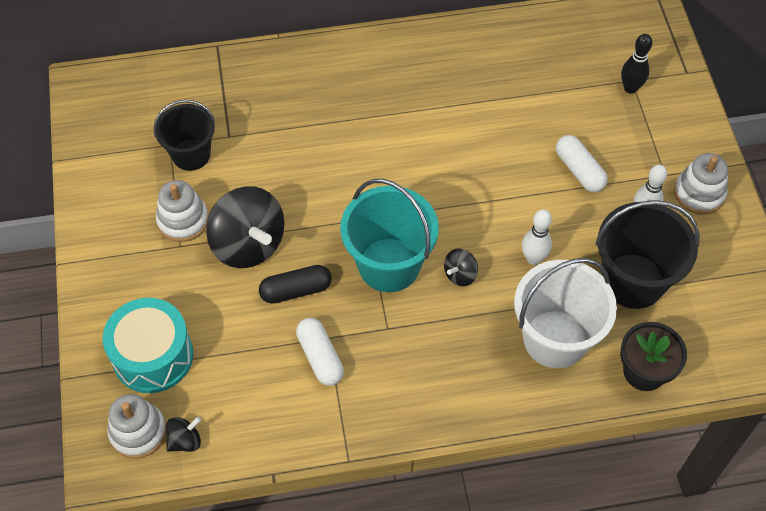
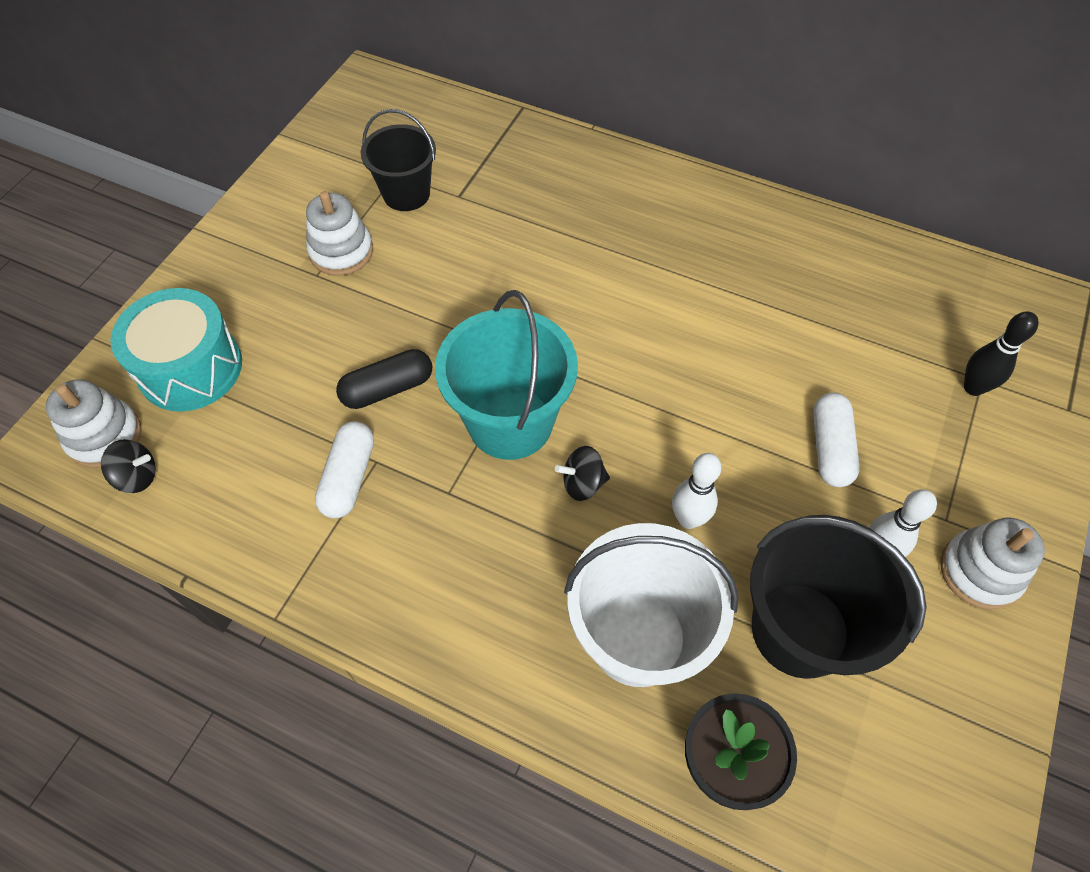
camera: 35 degrees right, 0 degrees up
(248, 244) = (382, 312): black spinning top -> none
(296, 290) = (387, 388): black capsule -> black capsule turned 45 degrees counterclockwise

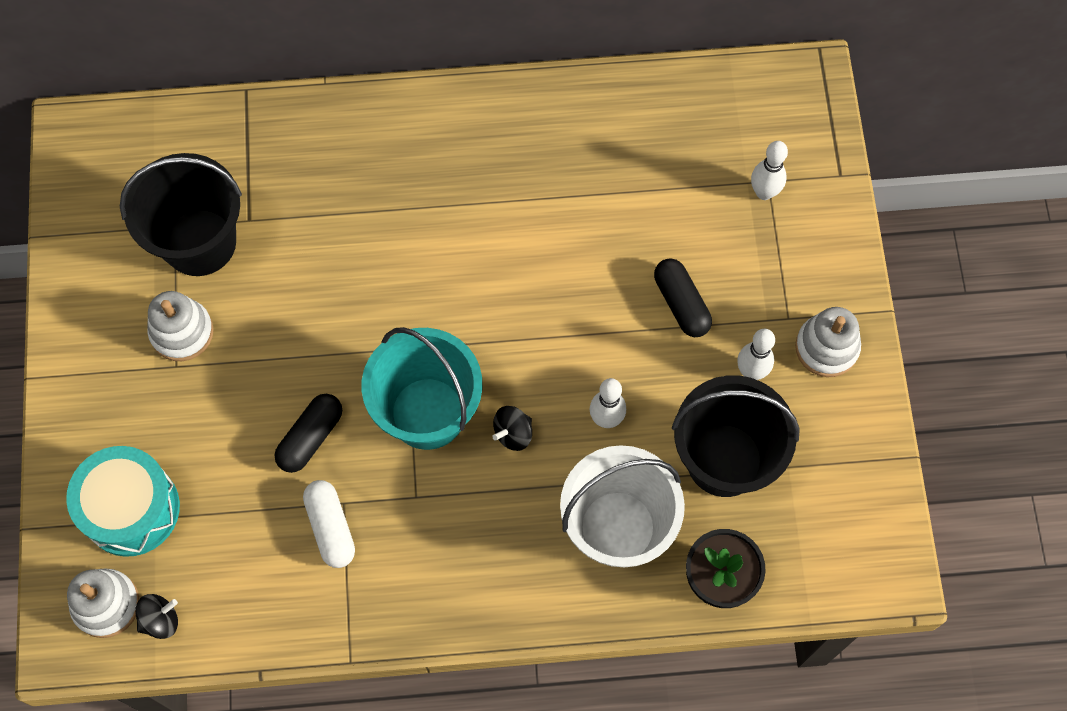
camera: 30 degrees left, 10 degrees up
(406, 194) = (199, 242): black bucket -> black bucket, size x1.53
(830, 448) = (681, 303): white capsule -> black capsule
(973, 387) = (764, 192): black bowling pin -> white bowling pin

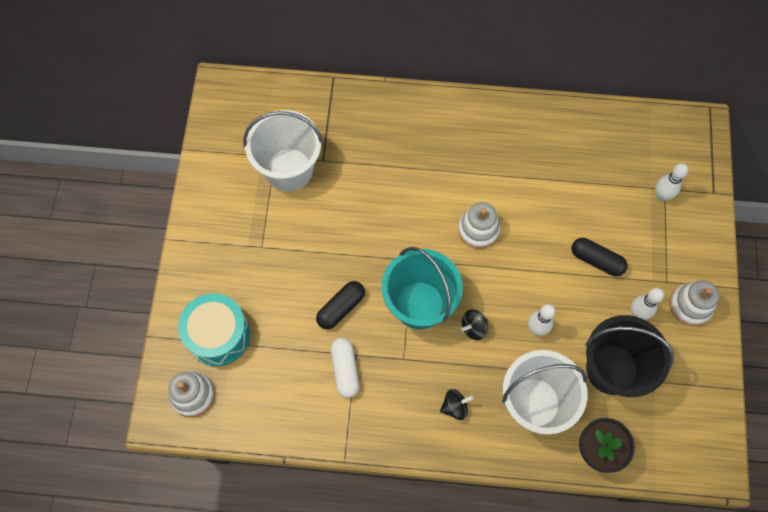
camera: 10 degrees right, 0 degrees up
(160, 620) = (226, 411): black spinning top -> black spinning top (455, 407)
(182, 332) = (269, 225): white stacking toy -> white stacking toy (478, 230)
(199, 242) = (289, 169): black bucket -> white bucket
(681, 303) = (596, 260): black capsule -> black capsule turned 45 degrees counterclockwise

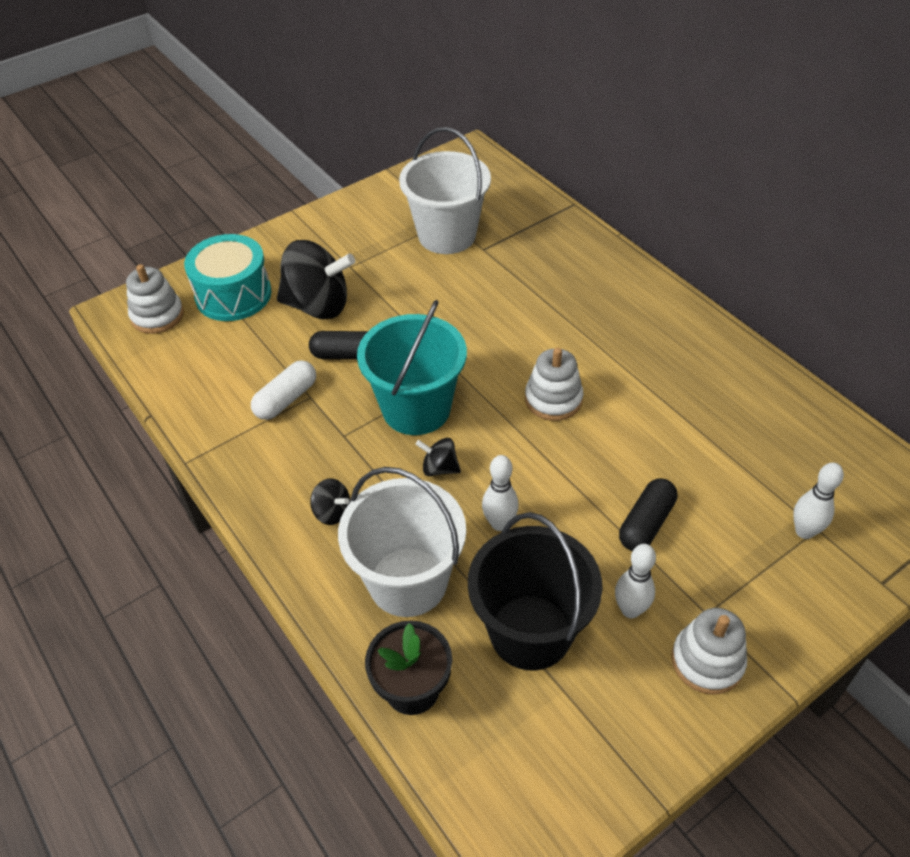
camera: 50 degrees right, 20 degrees down
(280, 292) = (318, 305): none -> black spinning top
(596, 260) = (646, 523): black capsule -> black capsule turned 45 degrees clockwise

